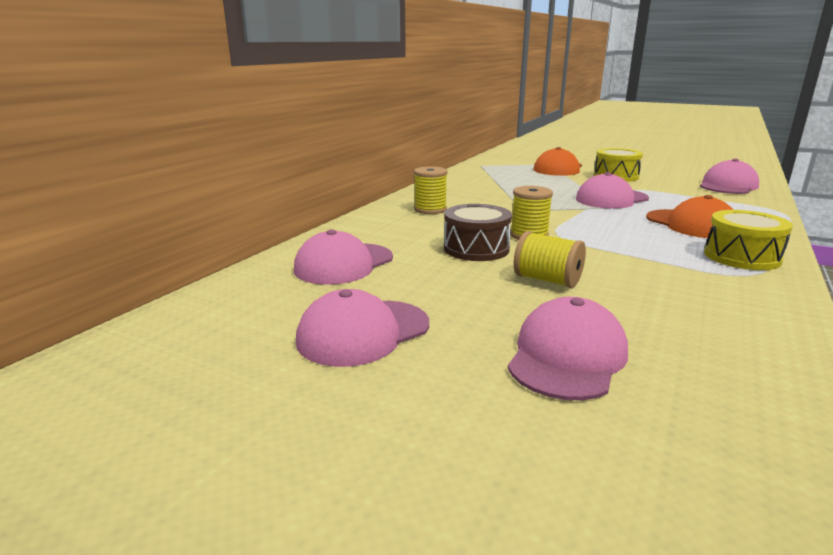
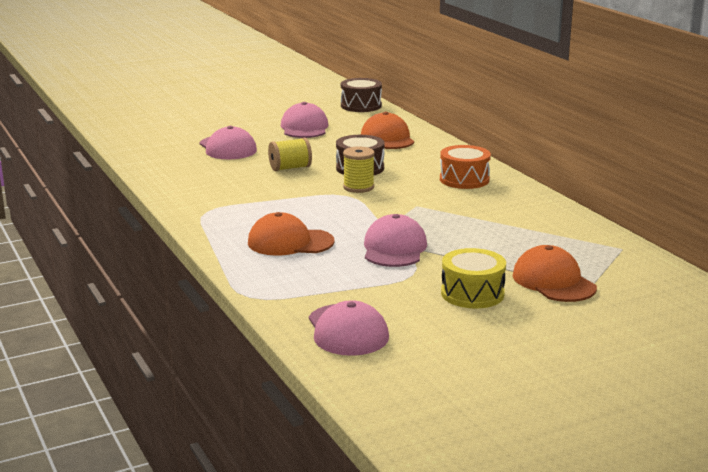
camera: 125 degrees right, 0 degrees up
(167, 329) = (361, 106): none -> brown drum
(344, 264) = (387, 138): pink cap -> orange cap
(430, 209) = (464, 179): yellow spool -> orange drum
(741, 257) = (223, 223): yellow drum -> none

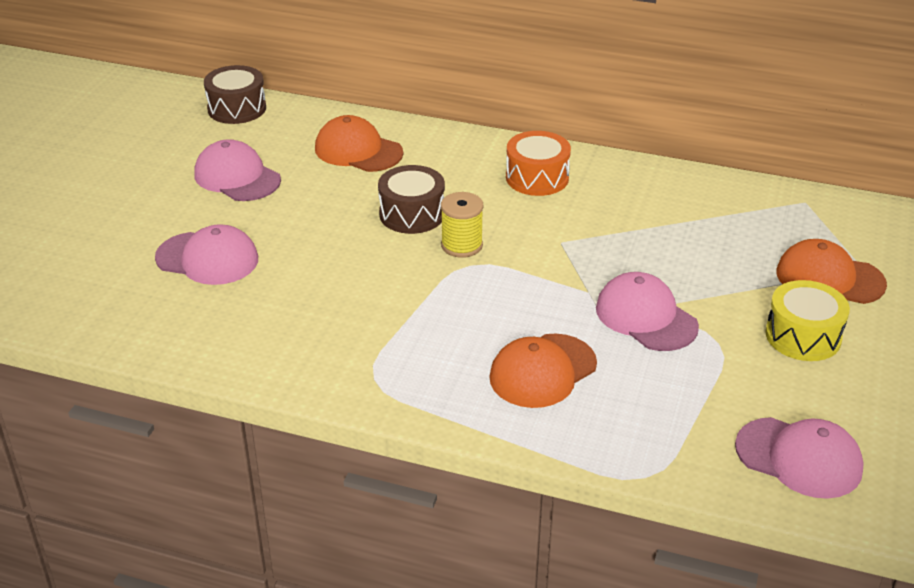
camera: 45 degrees left, 15 degrees up
(290, 168) = (339, 254): yellow spool -> none

